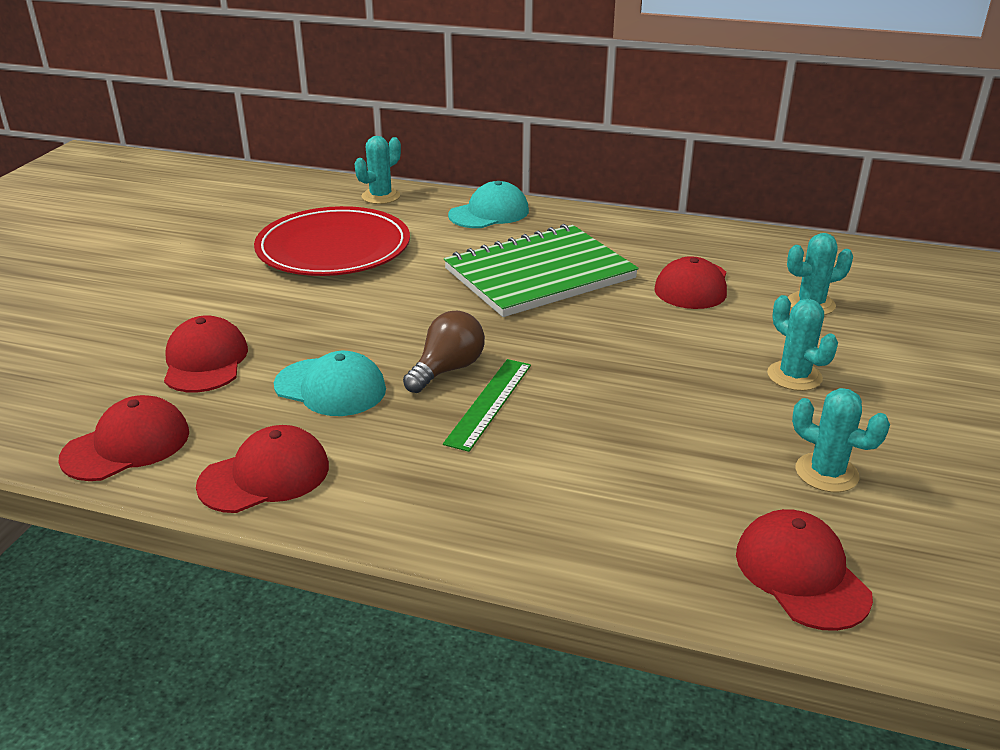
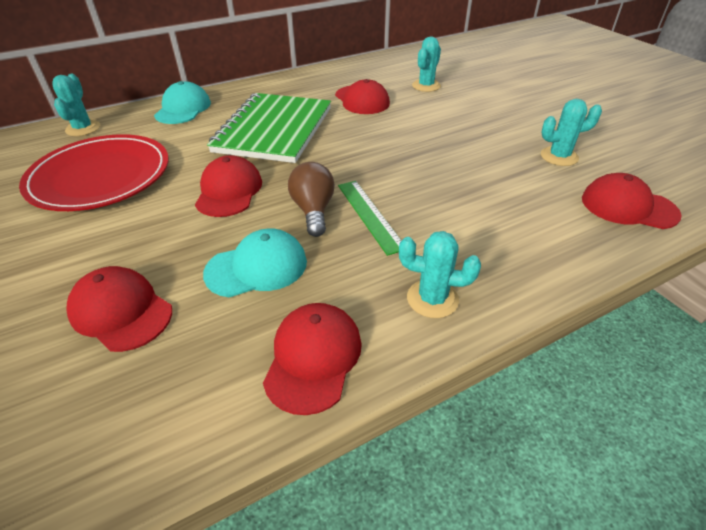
camera: 45 degrees left, 10 degrees up
(127, 445) = (157, 425): red cap -> red cap (229, 191)
(794, 376) = (475, 121): turquoise cactus -> turquoise cactus (432, 299)

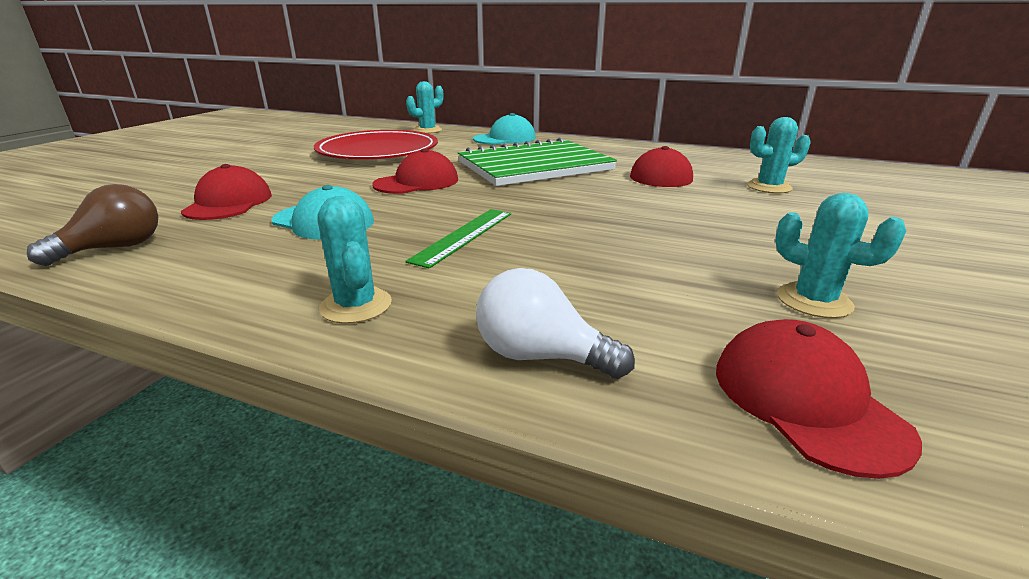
camera: 50 degrees right, 15 degrees down
(313, 210) = (435, 214): brown light bulb -> brown light bulb (115, 248)
(313, 358) = (215, 278): red cap -> none
(547, 255) = (540, 356): none -> white light bulb

